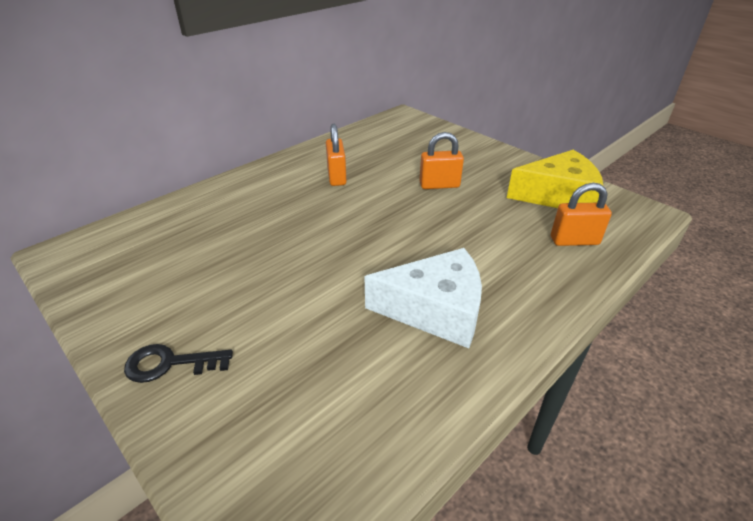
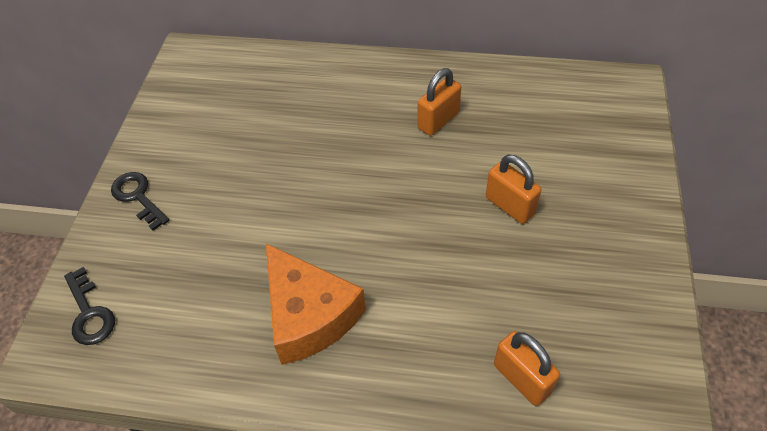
camera: 55 degrees right, 15 degrees up
(264, 477) = (89, 313): none -> black key
(435, 310) = (309, 315): white cheese -> orange cheese
(557, 196) = (604, 323): yellow cheese -> none

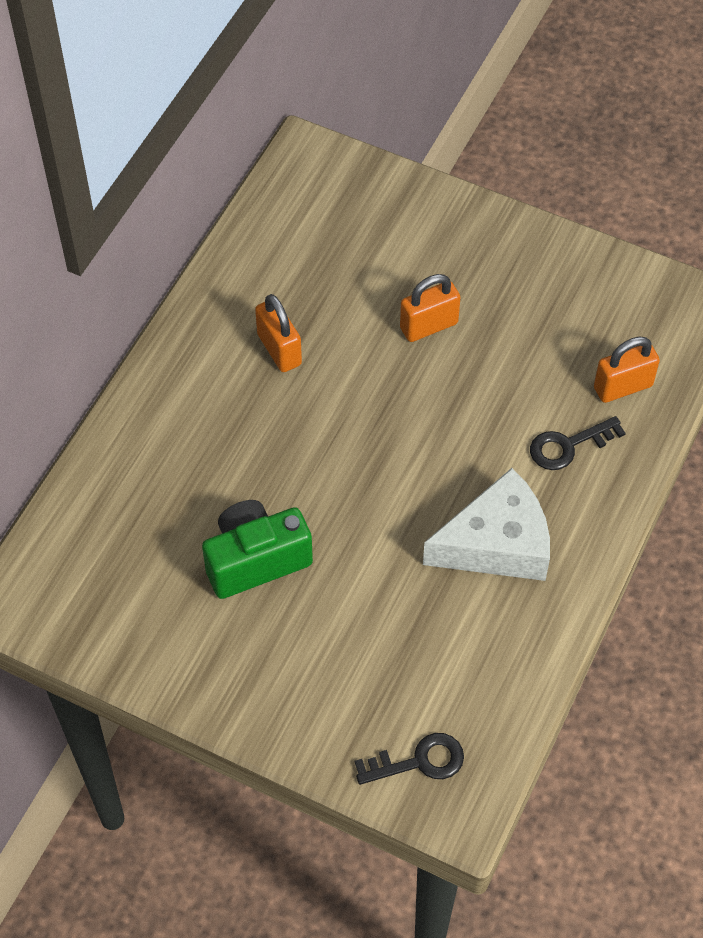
camera: 75 degrees left, 5 degrees up
(138, 197) = (264, 694): black key -> black key (568, 445)
(249, 160) = (256, 560): none -> green camera
(309, 315) = (497, 543): orange cheese -> white cheese

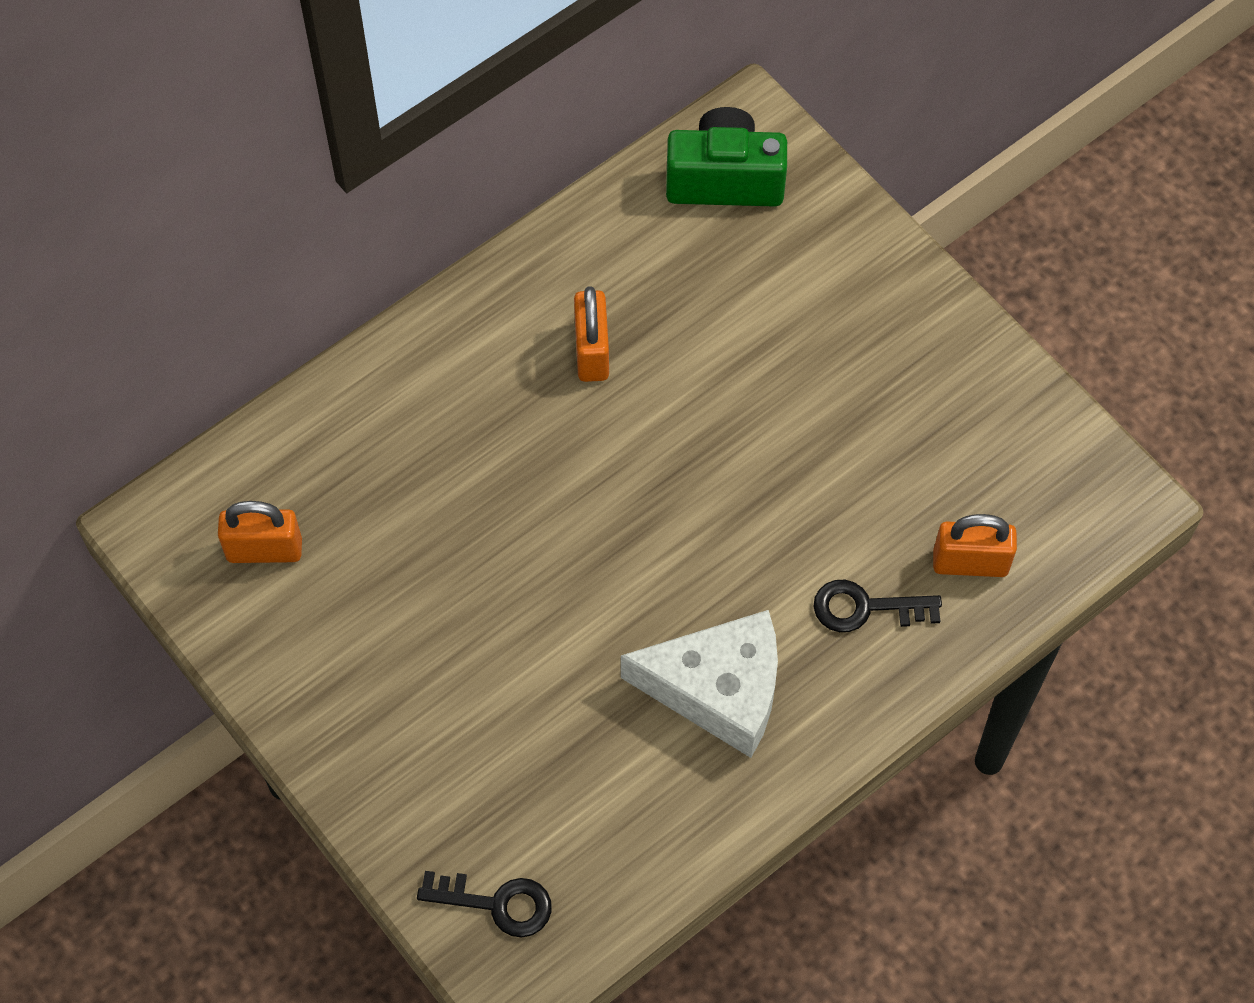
camera: 25 degrees right, 5 degrees up
(256, 560) = (437, 591): green camera -> green camera (725, 179)
(429, 326) = (779, 393): orange padlock -> orange padlock (264, 550)

